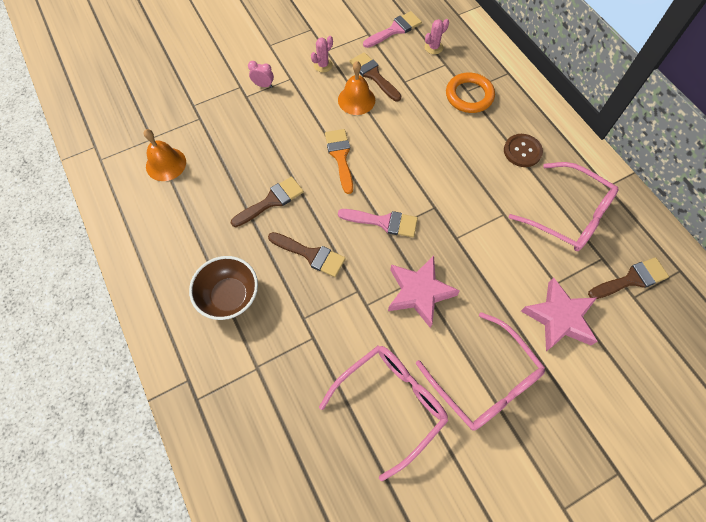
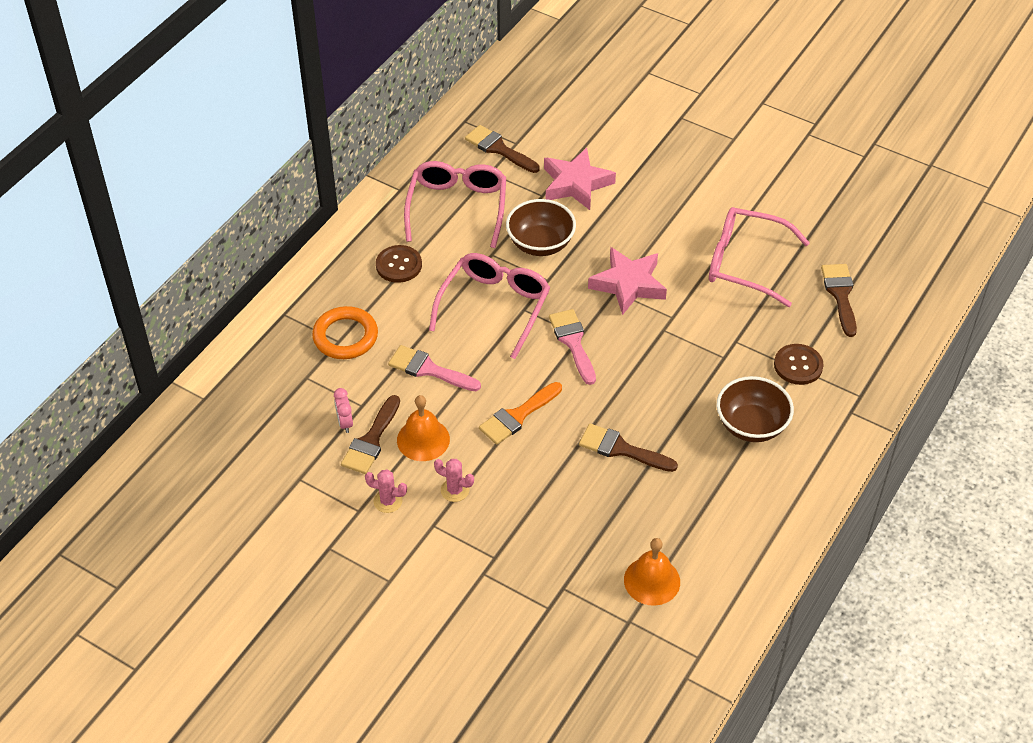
camera: 120 degrees left, 15 degrees down
(258, 370) = (798, 365): none -> brown button
(263, 85) = (464, 548): pink clock -> pink clock (345, 423)
(311, 254) = (655, 383): brown brush -> brown brush (840, 295)
(395, 30) = (274, 453): pink brush -> pink brush (428, 369)
(433, 47) = (283, 400): pink cactus -> pink cactus (455, 490)
(484, 380) = (674, 212): pink glasses -> pink glasses (494, 307)
(498, 252) = (540, 244): none -> brown bowl

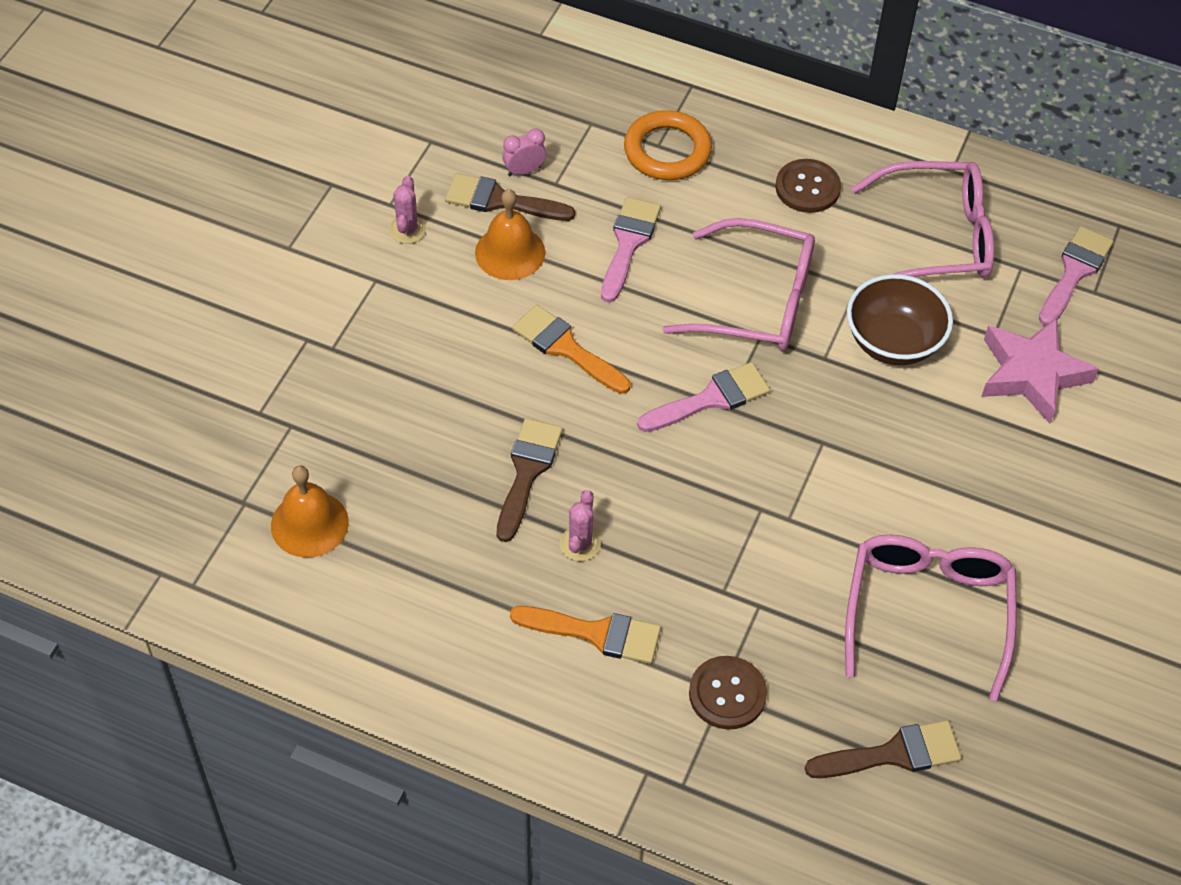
camera: 80 degrees right, 5 degrees up
(455, 490) = (433, 295): pink cactus -> pink cactus (580, 544)
(498, 149) = (1074, 272): brown brush -> pink brush
(628, 284) = (841, 457): pink star -> none
(751, 425) = (596, 633): brown bowl -> orange brush

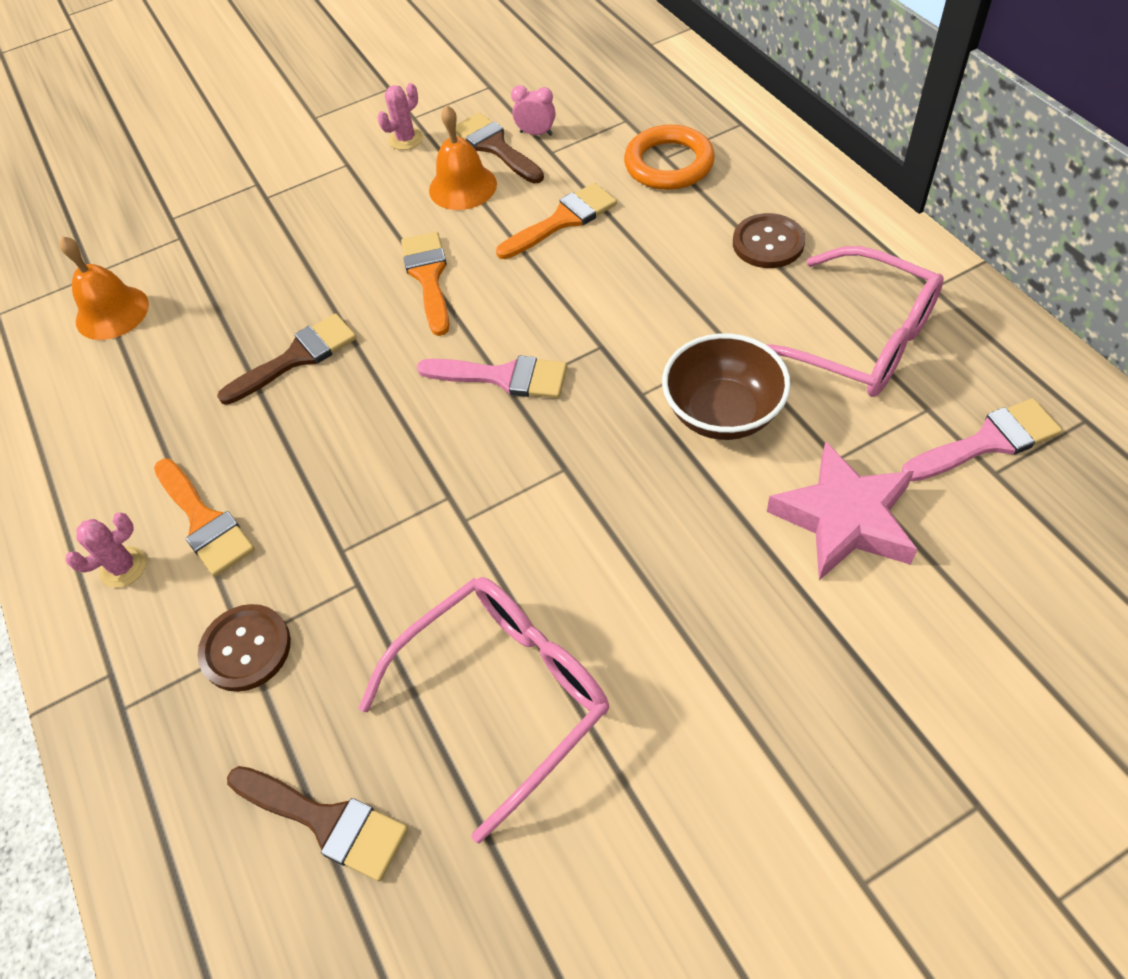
camera: 45 degrees right, 0 degrees up
(580, 544) = (273, 438): pink cactus -> pink cactus (123, 567)
(628, 243) = (563, 220): pink brush -> orange brush
(756, 301) = (626, 316): pink glasses -> none

